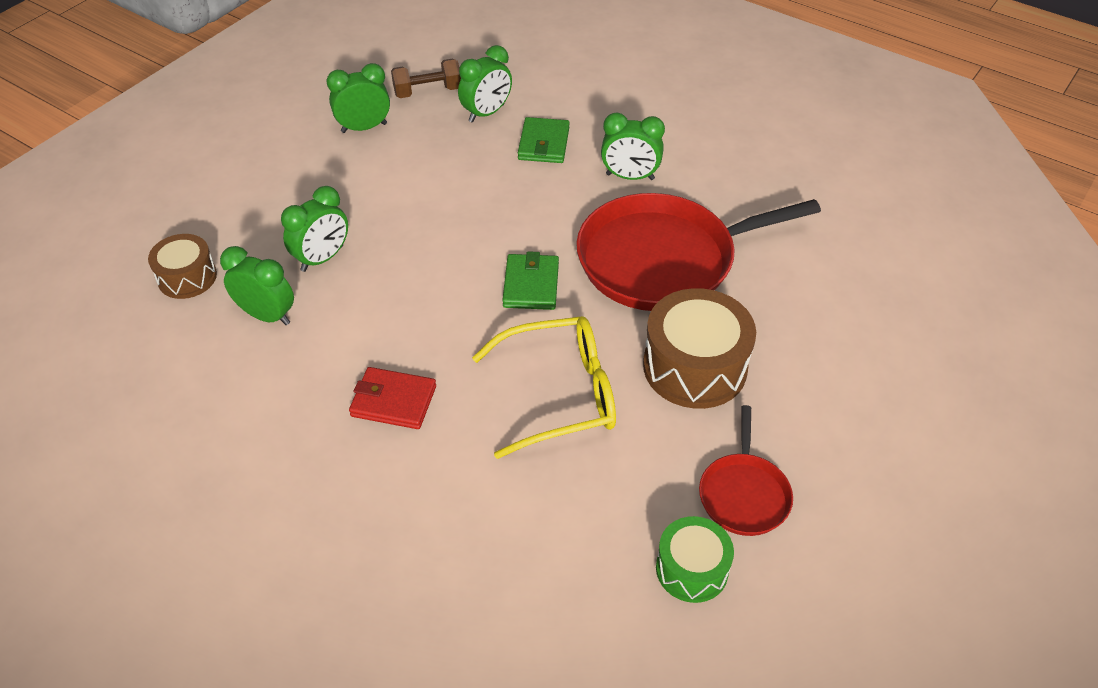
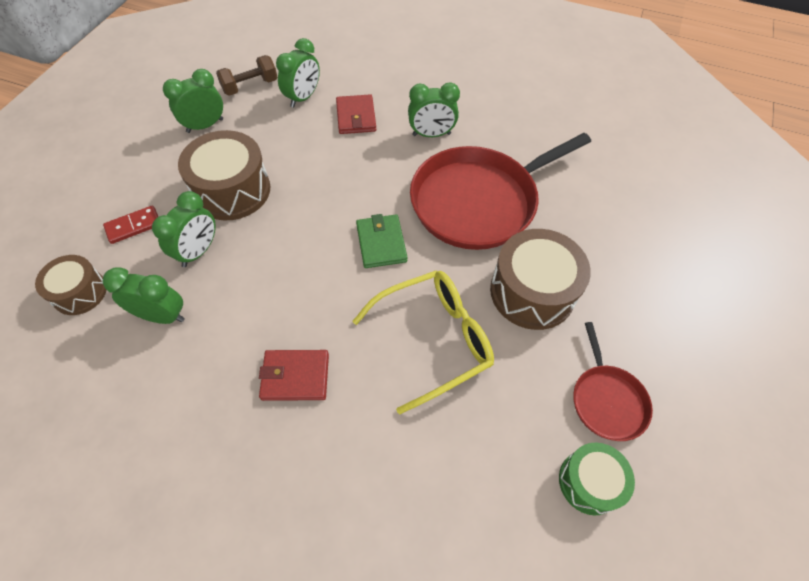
camera: 15 degrees left, 10 degrees up
(259, 221) = (133, 226): none -> red domino
(376, 201) = (232, 190): none -> brown drum
(544, 144) = (356, 117): green wallet -> red wallet

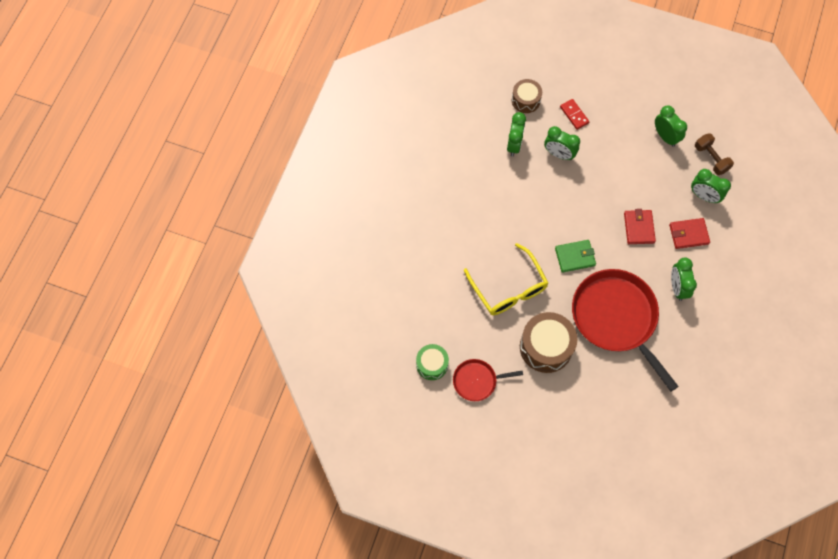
camera: 90 degrees right, 10 degrees up
(232, 190) = (608, 164): brown drum -> none
(295, 376) = (482, 217): red wallet -> red wallet (639, 228)

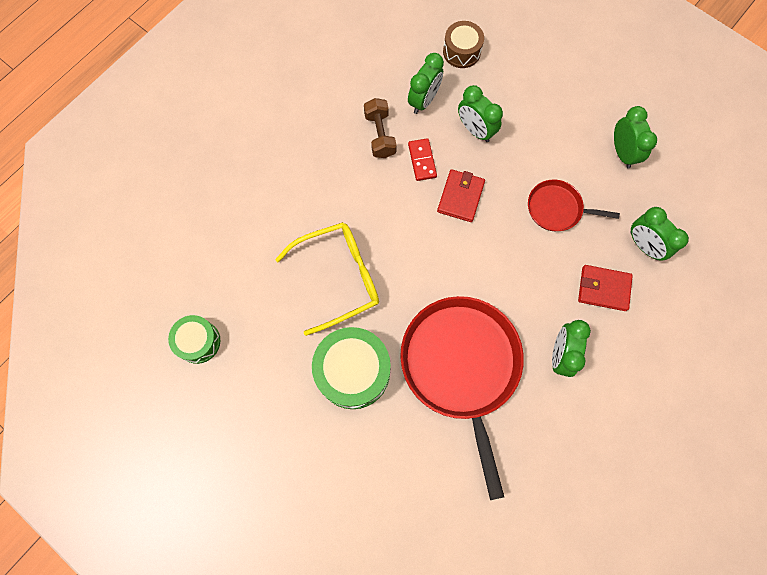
camera: 20 degrees right, 5 degrees up
(477, 381) = (245, 384): red pan -> red pan (557, 209)
(509, 288) = (339, 278): yellow glasses -> yellow glasses turned 105 degrees counterclockwise
(546, 347) = (353, 371): brown drum -> green drum
(574, 115) = (515, 88): red domino -> red domino (422, 160)
(575, 257) = (441, 266): green wallet -> none
(639, 228) = (540, 258): red wallet -> red wallet (460, 197)
(711, 158) = (672, 200): brown dumbbell -> brown dumbbell (380, 135)

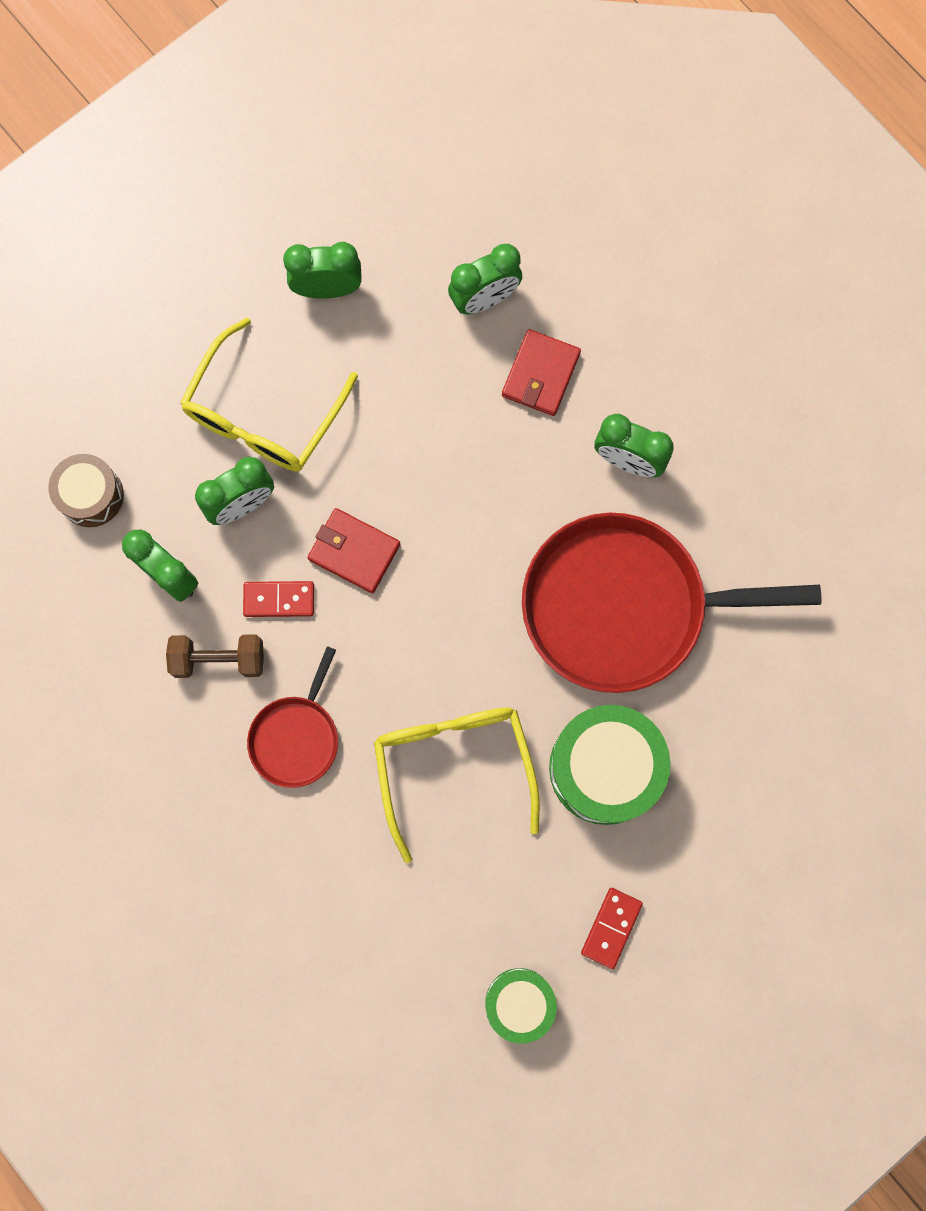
camera: 80 degrees left, 5 degrees up
(251, 391) = (611, 927): none -> red domino
(533, 131) = (263, 414): none -> yellow glasses
(557, 209) = (402, 410): red pan -> red pan (296, 737)

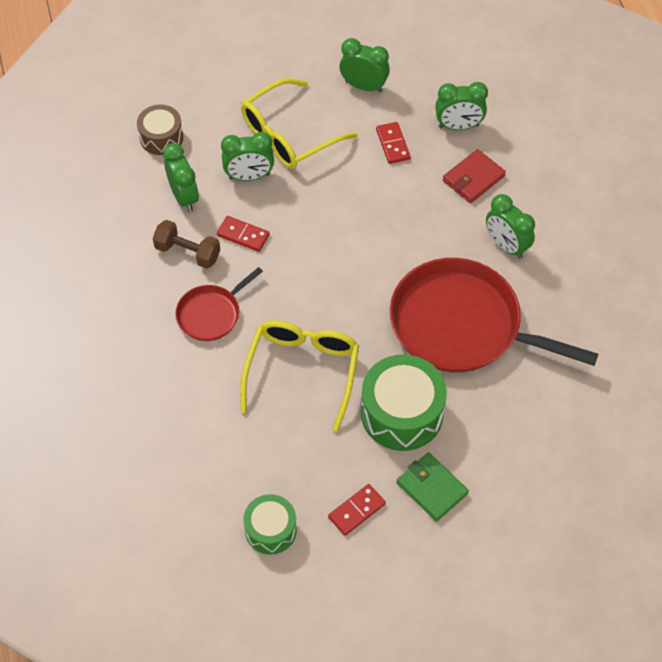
camera: 25 degrees right, 20 degrees down
(354, 552) = (304, 228): red wallet -> none
(410, 367) = (393, 144): none -> red domino
(687, 854) = (431, 488): none -> green wallet

